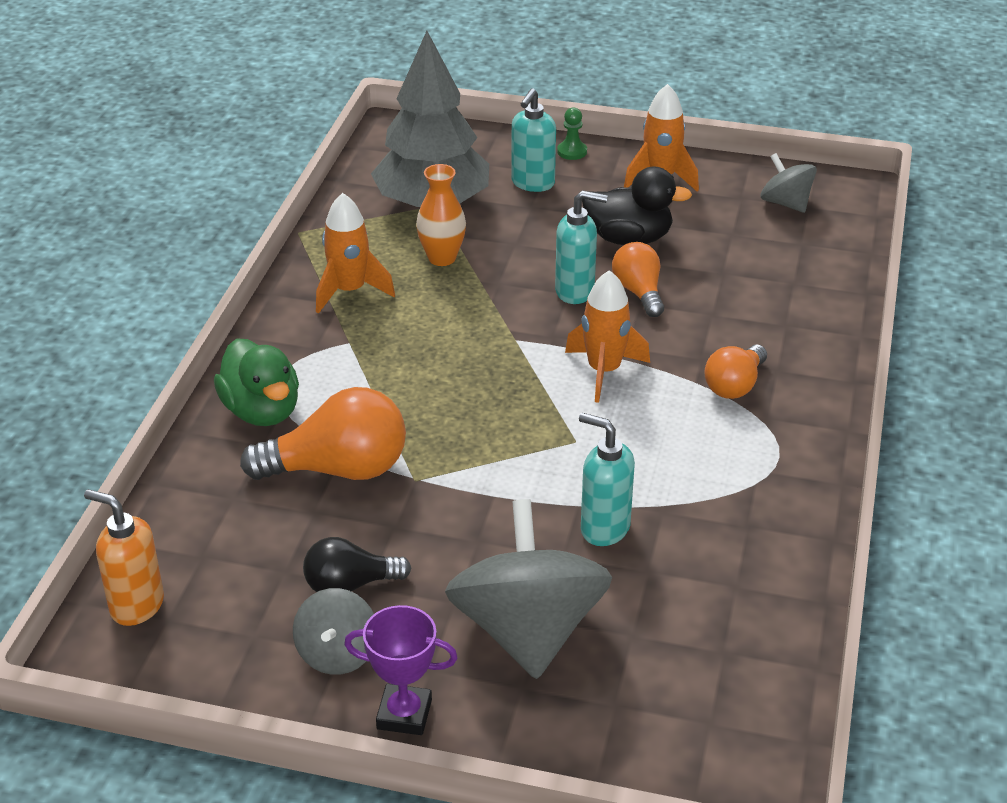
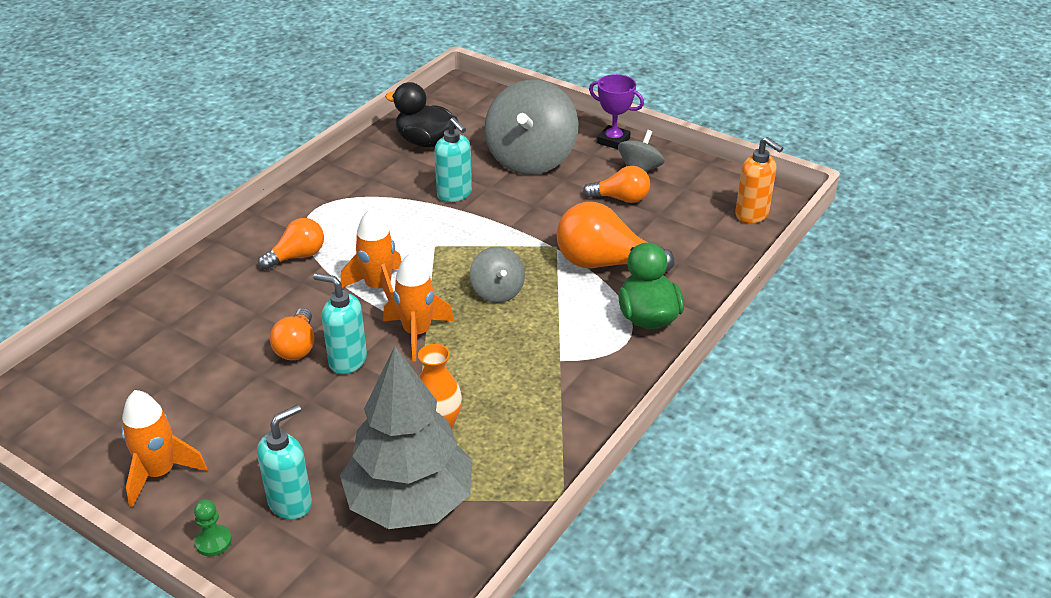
camera: 160 degrees left, 0 degrees up
(349, 291) = (539, 411): orange rocket -> orange rocket (417, 333)
(350, 585) = (621, 198): black light bulb -> orange light bulb
(629, 239) = (257, 404): black duck -> black duck (426, 142)
(785, 203) = (81, 407): grey spinning top -> grey spinning top (497, 291)

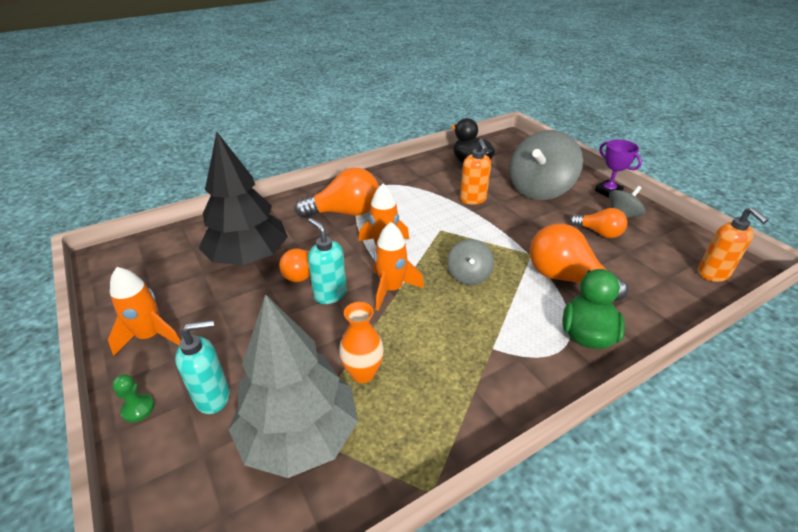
camera: 25 degrees right, 0 degrees up
(210, 350) = (249, 257): none -> black tree
(297, 256) = (345, 212): orange light bulb -> orange light bulb, size x1.66
(455, 194) = (473, 199): turquoise soap dispenser -> orange soap dispenser

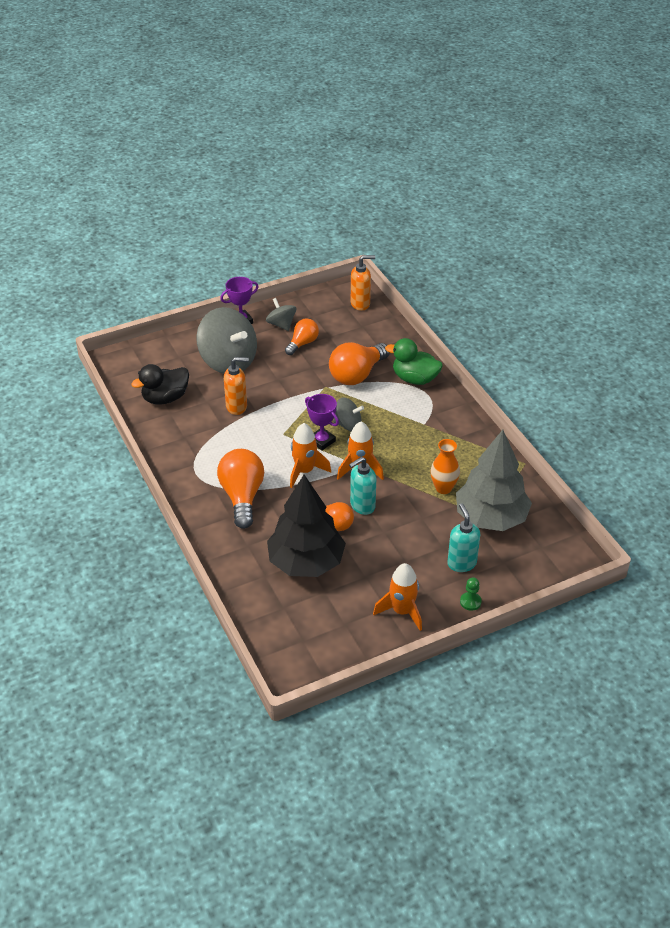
camera: 85 degrees left, 5 degrees up
(435, 257) = (322, 441): none -> purple trophy

